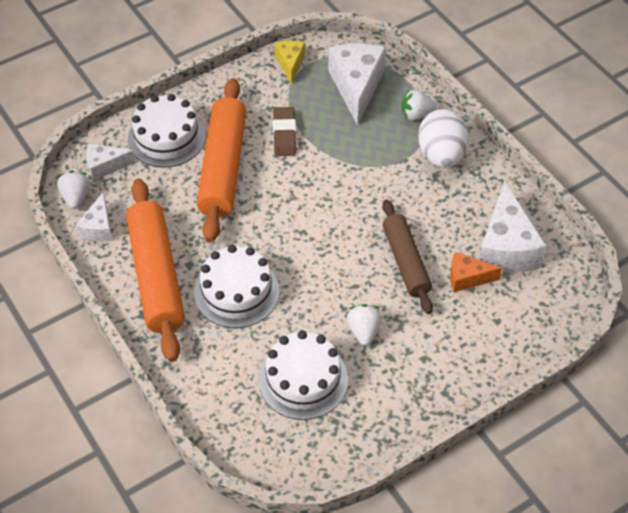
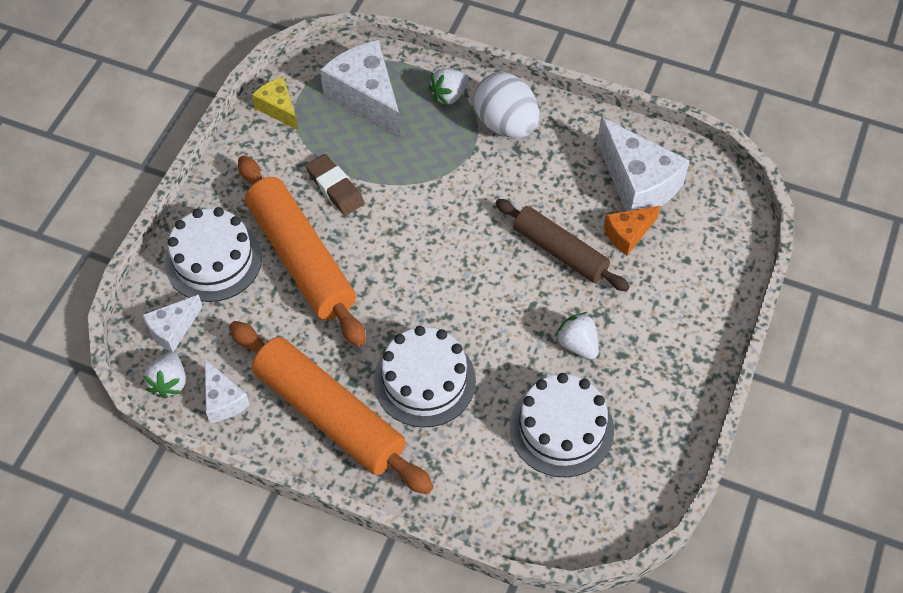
camera: 35 degrees left, 5 degrees up
(76, 197) = (169, 382): white strawberry -> white strawberry turned 135 degrees counterclockwise

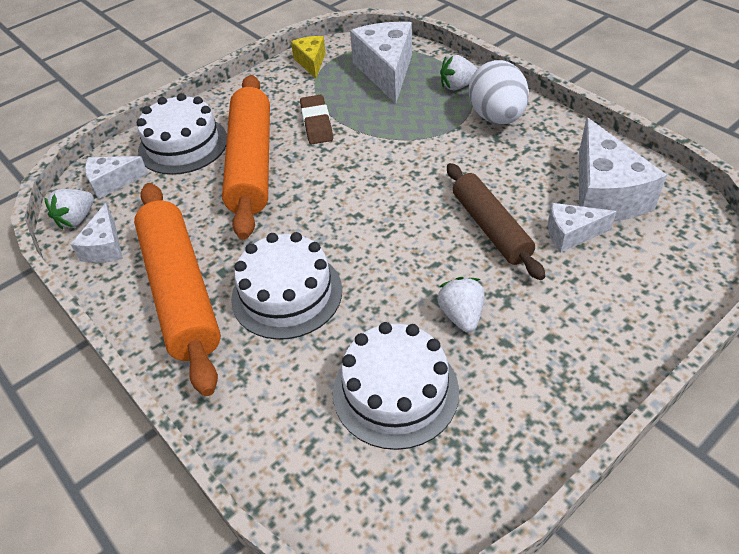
camera: 30 degrees right, 10 degrees down
(628, 234) = (571, 234): orange cheese -> white cheese

